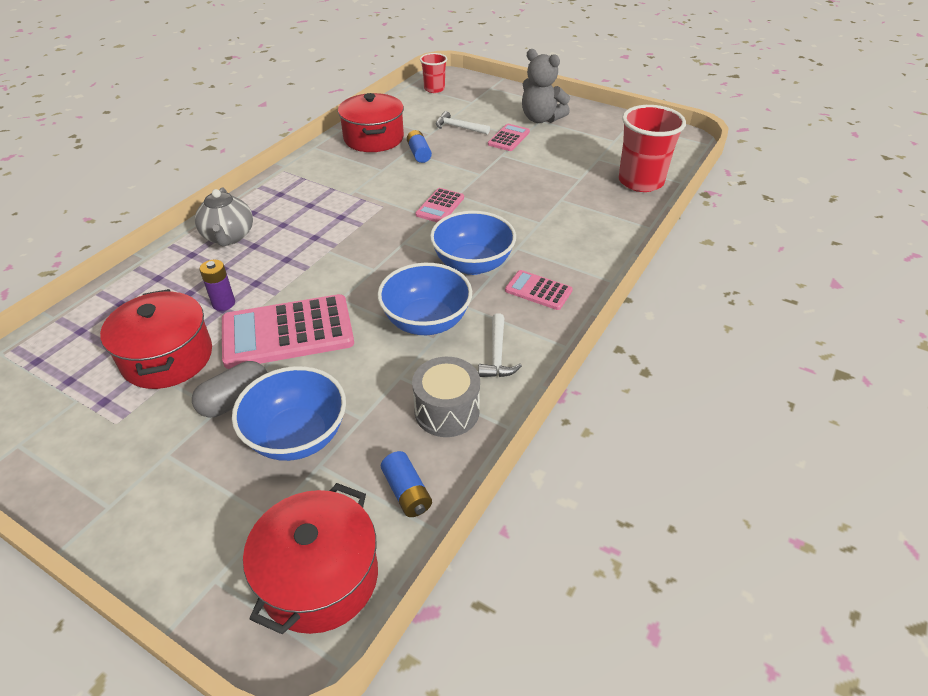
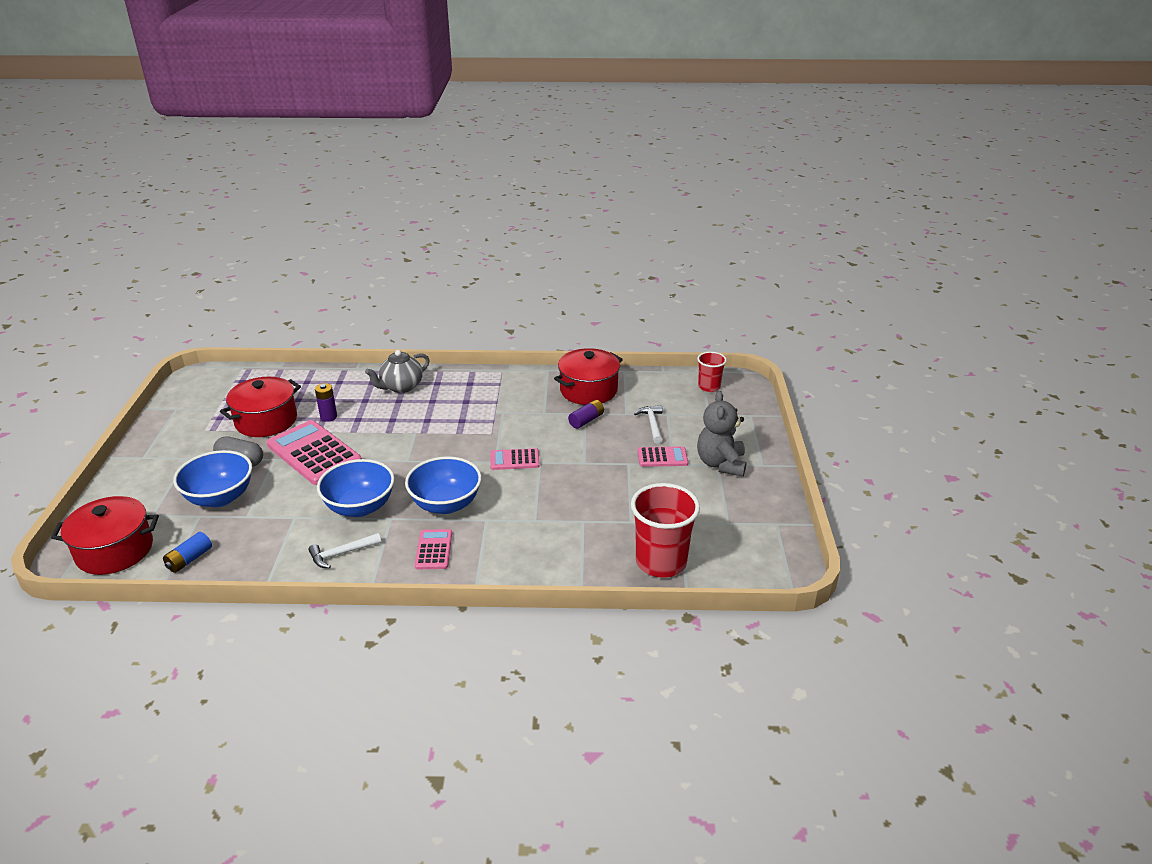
camera: 60 degrees right, 10 degrees down
(419, 153) = (586, 420): blue battery -> purple battery
(447, 411) = (270, 550): grey drum -> none

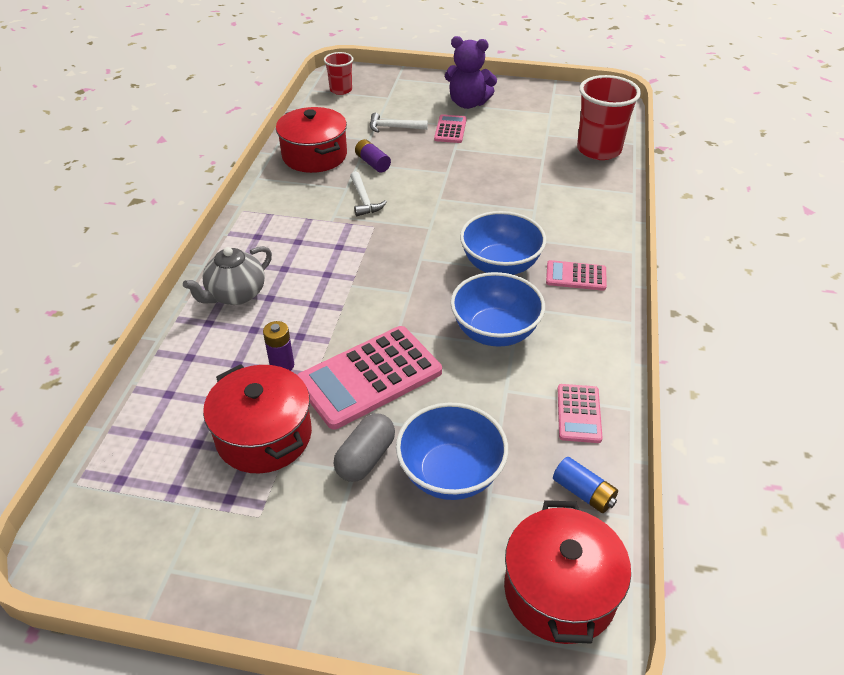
camera: 80 degrees left, 10 degrees up
(341, 553) = (578, 345): white hammer -> white hammer (364, 200)
(401, 387) = (235, 295): grey teapot -> grey teapot turned 75 degrees clockwise
(514, 460) = (430, 214): pink calculator -> pink calculator (579, 413)
(721, 464) = (468, 103): grey teddy bear -> purple teddy bear

